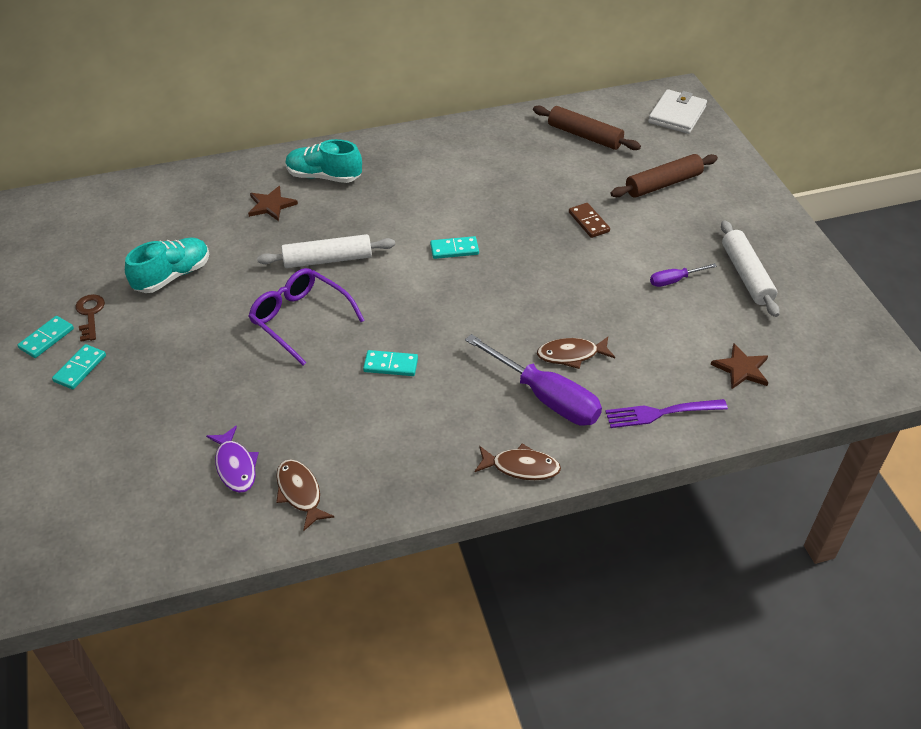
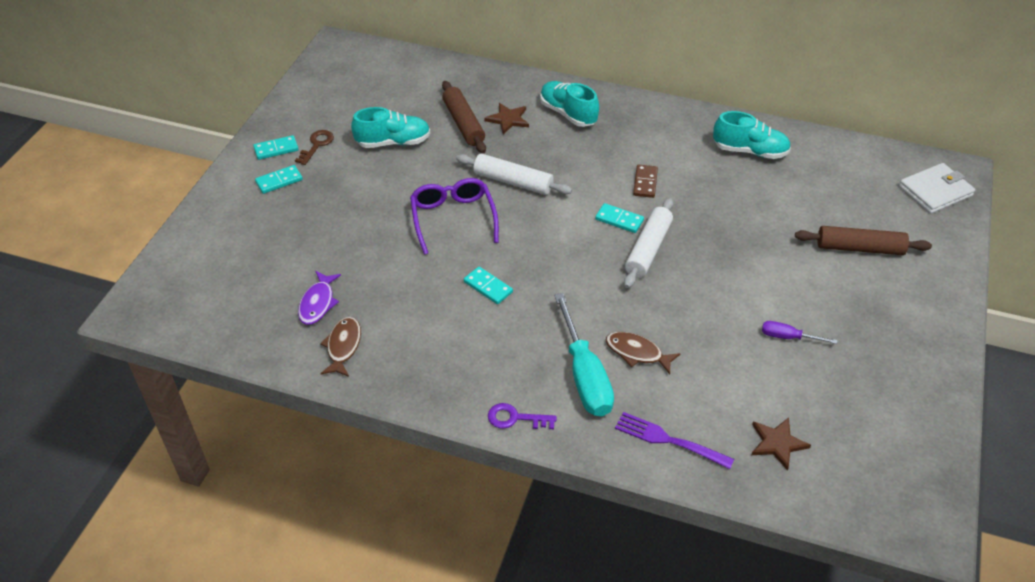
camera: 35 degrees right, 0 degrees up
(511, 143) = (750, 151): none -> turquoise shoe
(521, 467) = (515, 418): brown fish -> purple key
(546, 397) = (584, 375): purple screwdriver -> turquoise screwdriver
(585, 136) = (824, 173): brown rolling pin -> brown rolling pin (463, 123)
(588, 222) = (756, 250): brown domino -> brown domino (645, 183)
(746, 275) = (862, 366): white rolling pin -> white rolling pin (648, 249)

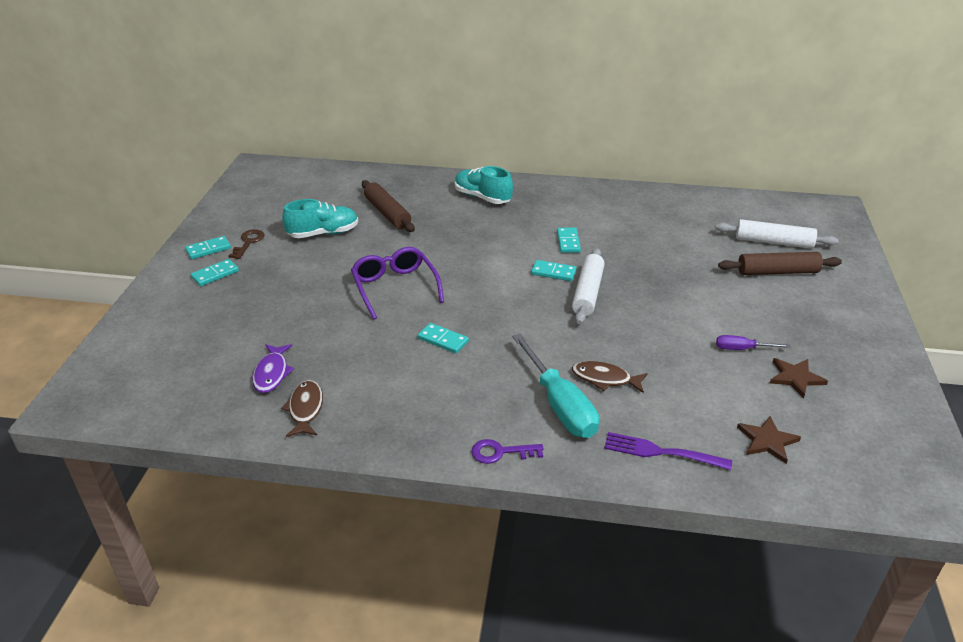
camera: 10 degrees left, 10 degrees down
(508, 119) = (428, 206): brown star -> brown star (795, 378)
(513, 182) = (445, 253): white rolling pin -> white rolling pin (773, 242)
(645, 183) = (568, 242): brown domino -> turquoise domino
(750, 151) = (653, 210): turquoise shoe -> none
(935, 191) = (823, 223): white wallet -> none

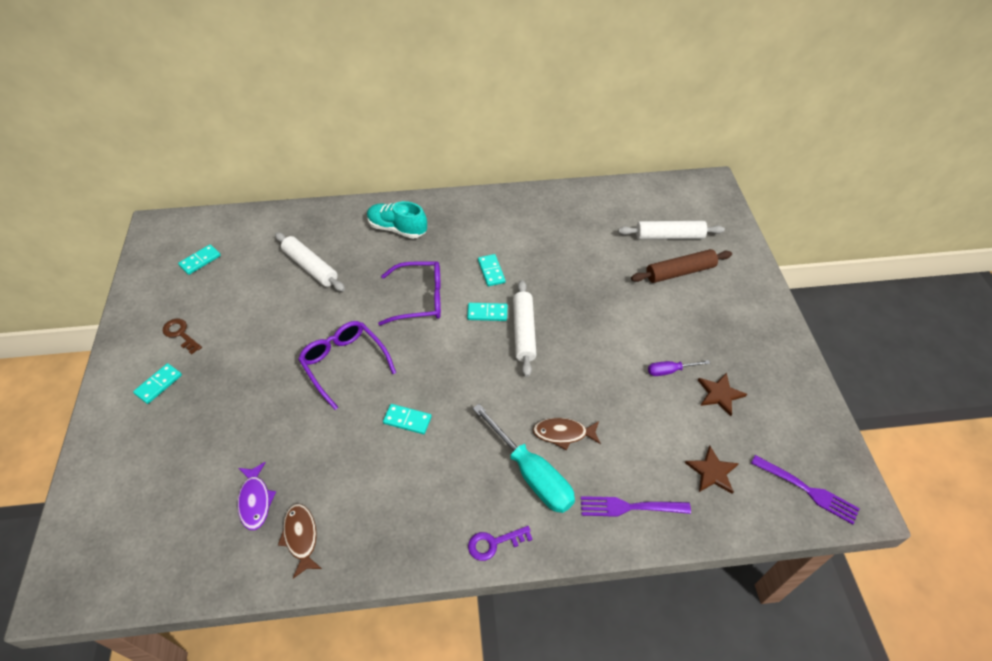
camera: 15 degrees left, 15 degrees up
(208, 249) = (141, 352): turquoise domino -> turquoise domino (200, 261)
(248, 242) = (180, 334): brown key -> brown key turned 45 degrees counterclockwise
(323, 233) = (254, 307): turquoise shoe -> none
(387, 213) = (311, 267): brown rolling pin -> white rolling pin
(487, 252) = (420, 299): none -> purple glasses
(880, 478) = (806, 490): none -> purple fork

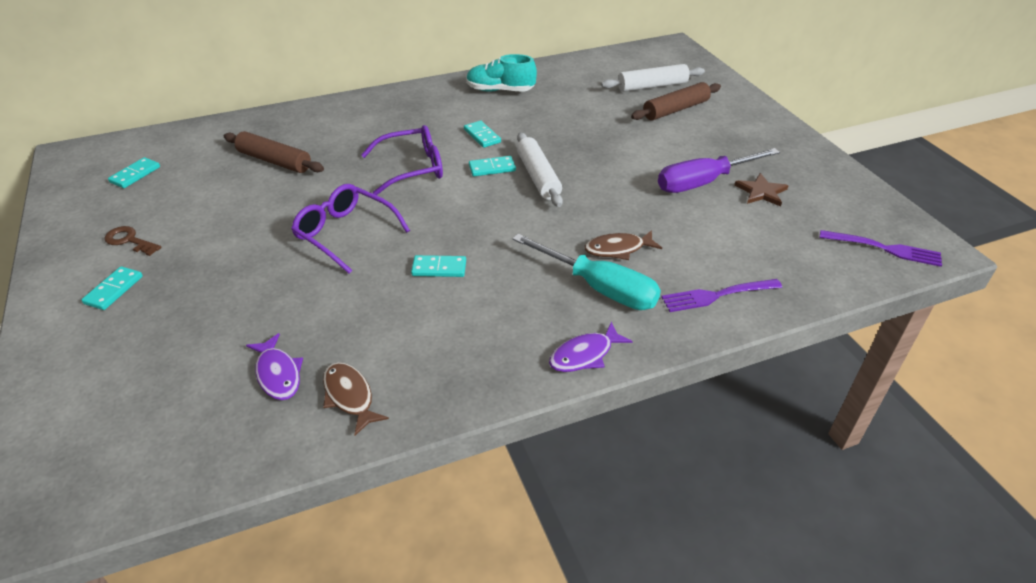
camera: 15 degrees left, 10 degrees down
(311, 267) = (275, 161): white rolling pin -> brown rolling pin
(397, 229) = (364, 118): turquoise shoe -> turquoise shoe (500, 90)
(494, 543) = (585, 355): purple key -> purple fish
(670, 371) = (703, 182): purple screwdriver -> purple screwdriver, size x2.04
(712, 472) = (785, 252): brown star -> none

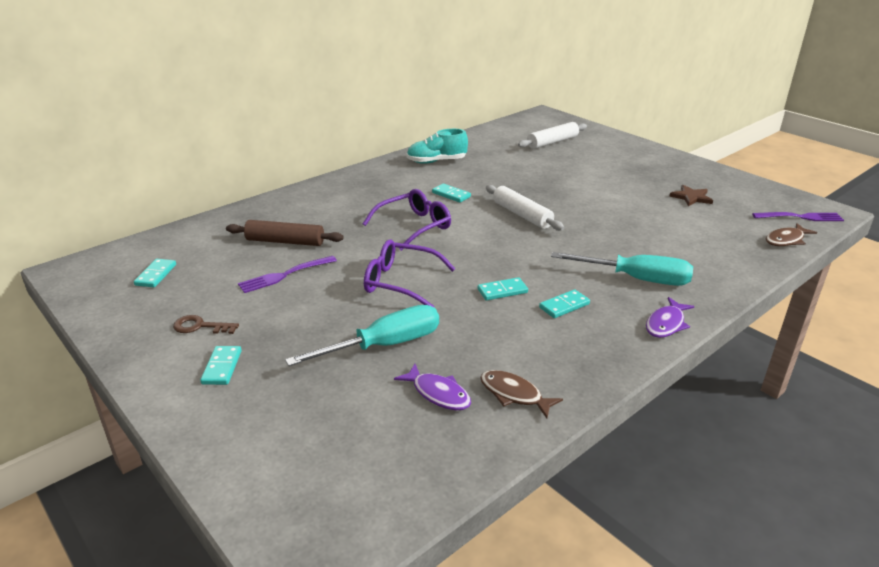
camera: 20 degrees left, 10 degrees down
(272, 304) = (384, 345): none -> turquoise screwdriver
(492, 168) = (480, 215): turquoise domino -> turquoise domino (564, 306)
(618, 249) = (626, 251): brown fish -> brown fish (786, 240)
(675, 110) = (584, 155): brown rolling pin -> none
(703, 182) = (646, 198): purple screwdriver -> none
(718, 295) = (721, 266): purple fork -> purple fork (285, 275)

